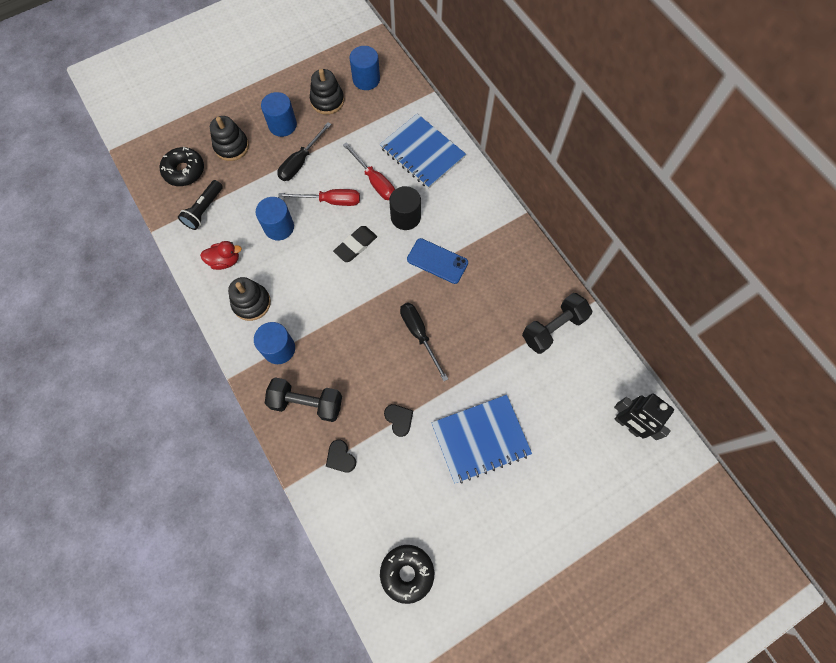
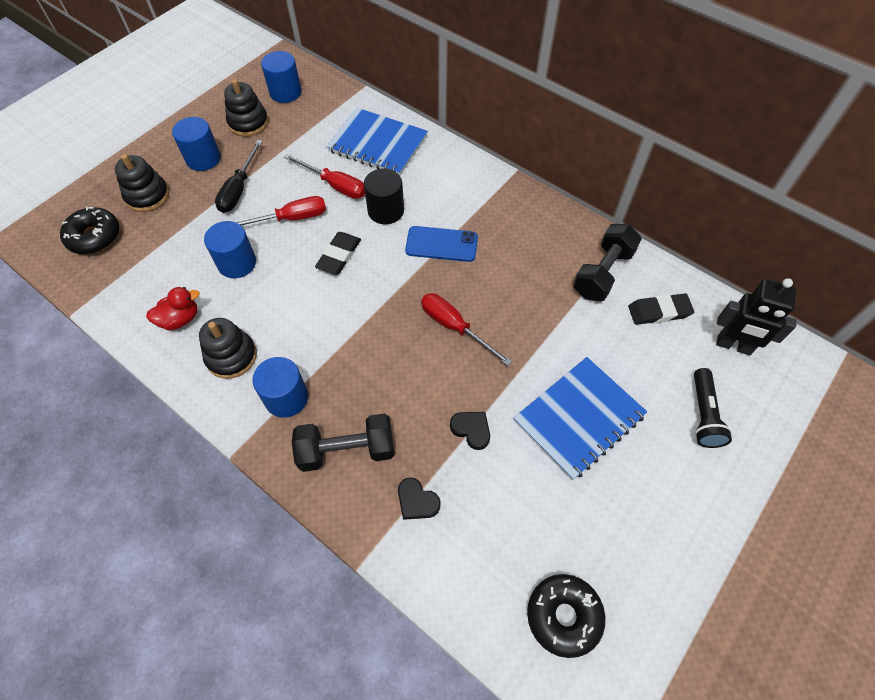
camera: 20 degrees left, 10 degrees down
(204, 210) = (134, 271): black flashlight -> black flashlight (703, 414)
(419, 335) = (455, 327): black screwdriver -> red screwdriver
(582, 376) = (659, 311): none -> black eraser

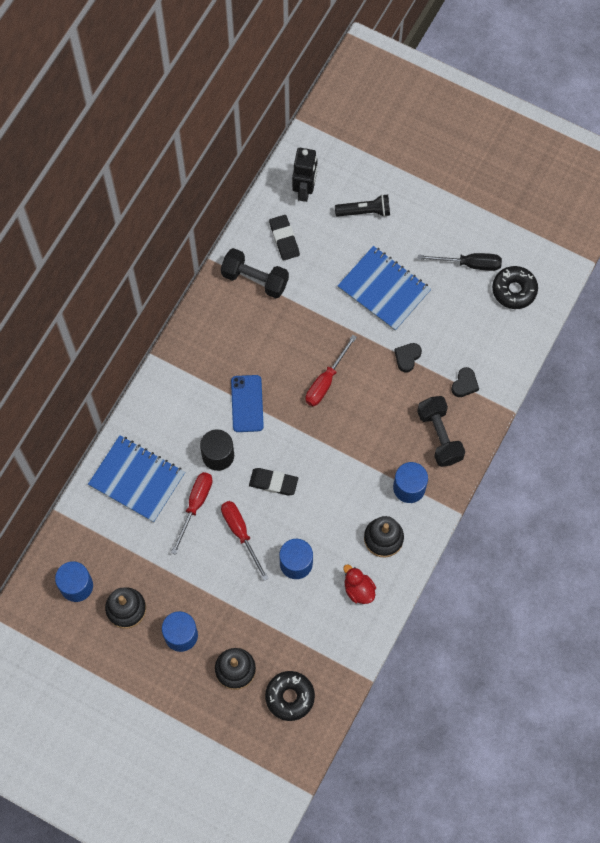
camera: 100 degrees left, 10 degrees up
(239, 189) = (213, 589): black screwdriver -> black screwdriver (469, 264)
(378, 144) = (137, 479): blue notebook -> blue notebook turned 75 degrees counterclockwise

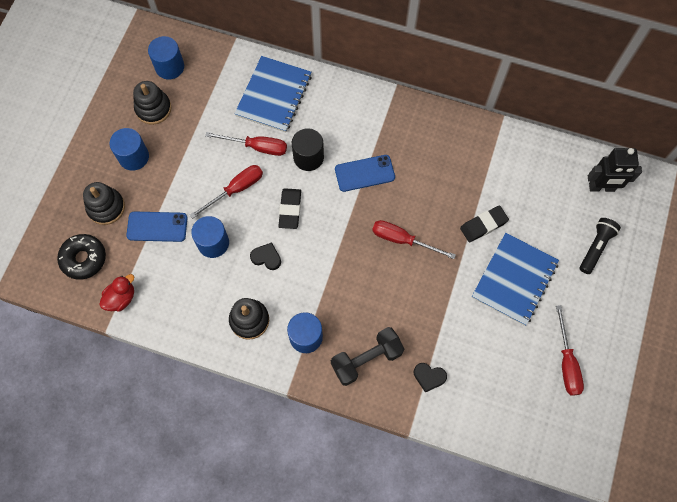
camera: 80 degrees right, 0 degrees up
(255, 279) = (493, 158): black dumbbell -> none
(267, 618) = (157, 227): none -> blue phone
(284, 239) = (543, 177): black eraser -> black eraser (483, 225)
(358, 589) = (194, 304): red duck -> red duck (121, 298)
(364, 211) = (595, 247): black flashlight -> black flashlight turned 135 degrees counterclockwise
(407, 357) = (445, 314): black heart -> black heart (266, 257)
(469, 264) = (566, 362): black screwdriver -> red screwdriver
(514, 290) = (549, 415): black donut -> none

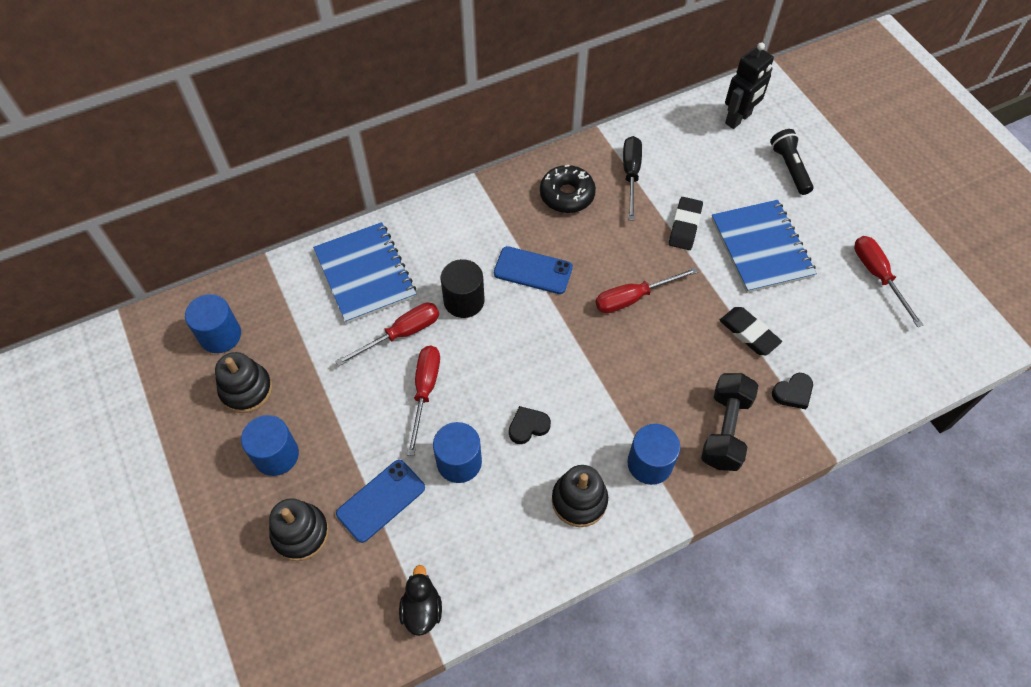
camera: 45 degrees left, 10 degrees down
(84, 259) = (333, 610): black donut -> black donut (567, 195)
(121, 298) = (422, 609): red duck -> black duck
(290, 210) = (500, 362): black eraser -> black eraser (749, 333)
(364, 173) = (533, 270): blue phone -> blue phone turned 75 degrees clockwise
(488, 165) = (631, 175): none -> black screwdriver
(566, 362) = (878, 276): red screwdriver -> red screwdriver turned 150 degrees counterclockwise

